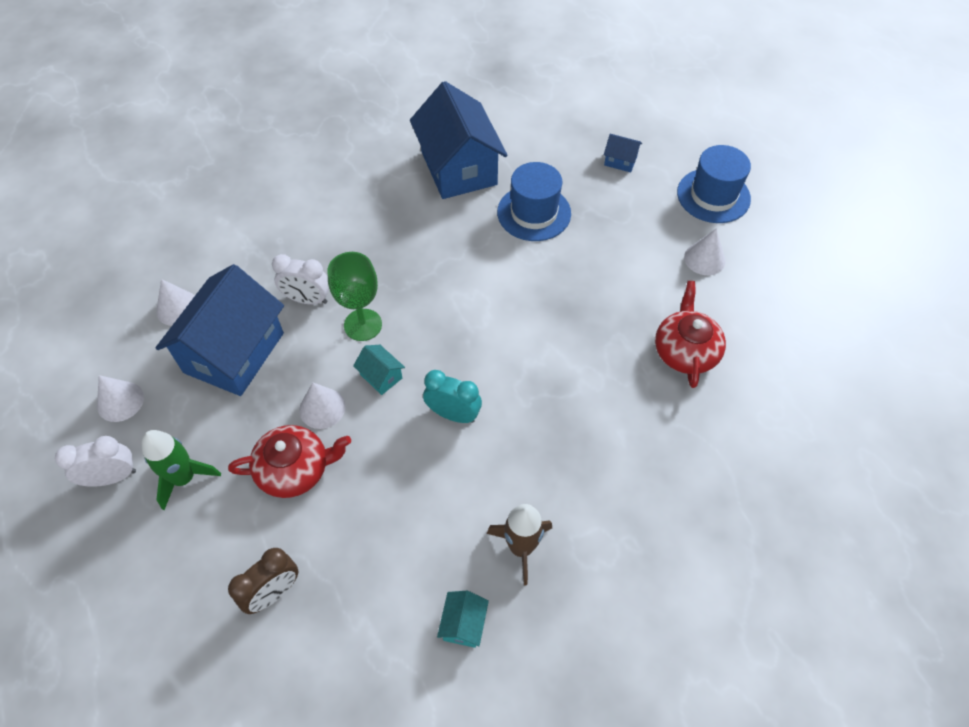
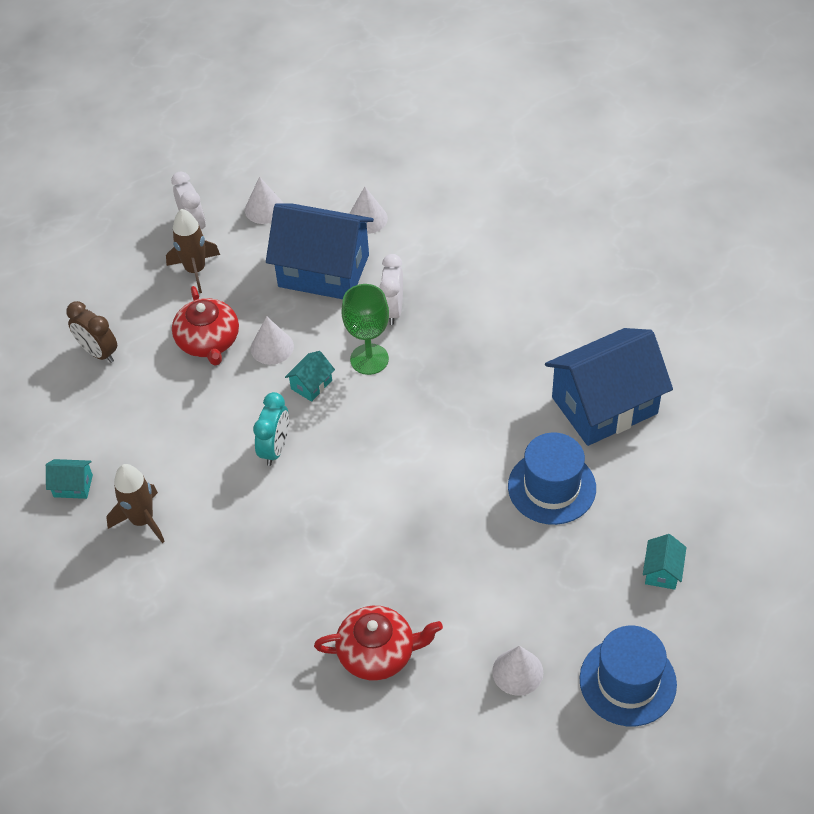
camera: 85 degrees right, 5 degrees down
(184, 478) = (195, 270): green rocket -> brown rocket
(620, 161) = (662, 571): blue house -> turquoise house

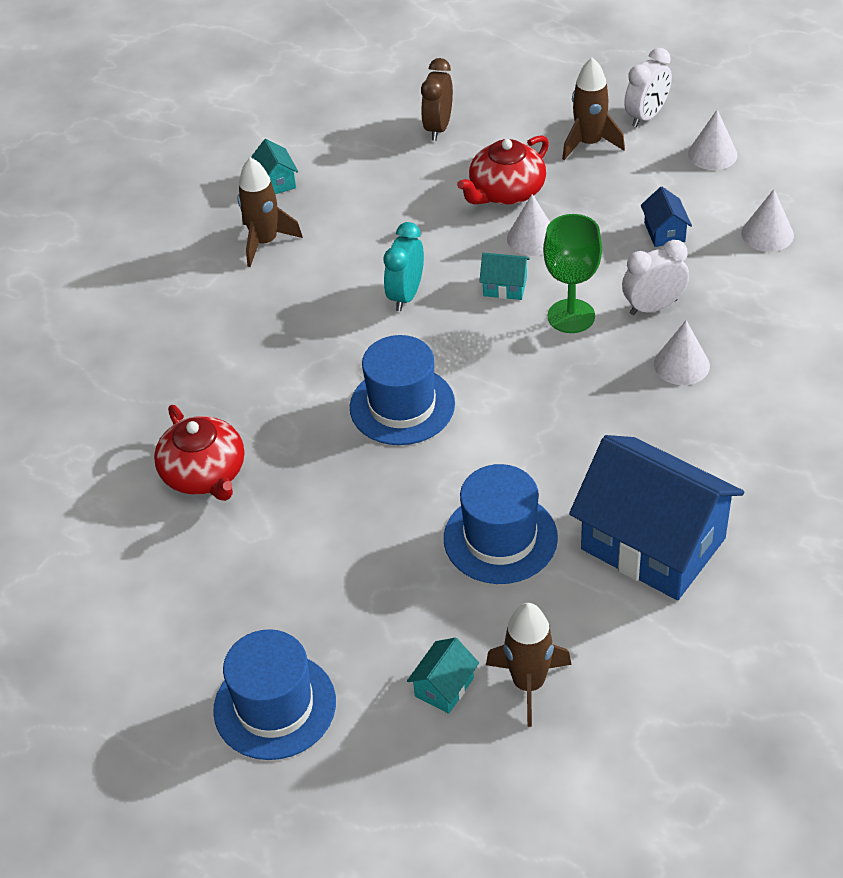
camera: 65 degrees right, 5 degrees down
(275, 449) = (406, 295): turquoise clock -> turquoise clock turned 120 degrees clockwise
(323, 271) = (664, 232): blue house -> blue house, size x0.40
(390, 496) = (402, 405): none -> blue hat
(517, 672) = (238, 599): white cone -> white cone (681, 365)
(662, 571) = (444, 687): turquoise house -> turquoise house turned 45 degrees counterclockwise
(683, 522) = (528, 683): none -> brown rocket

